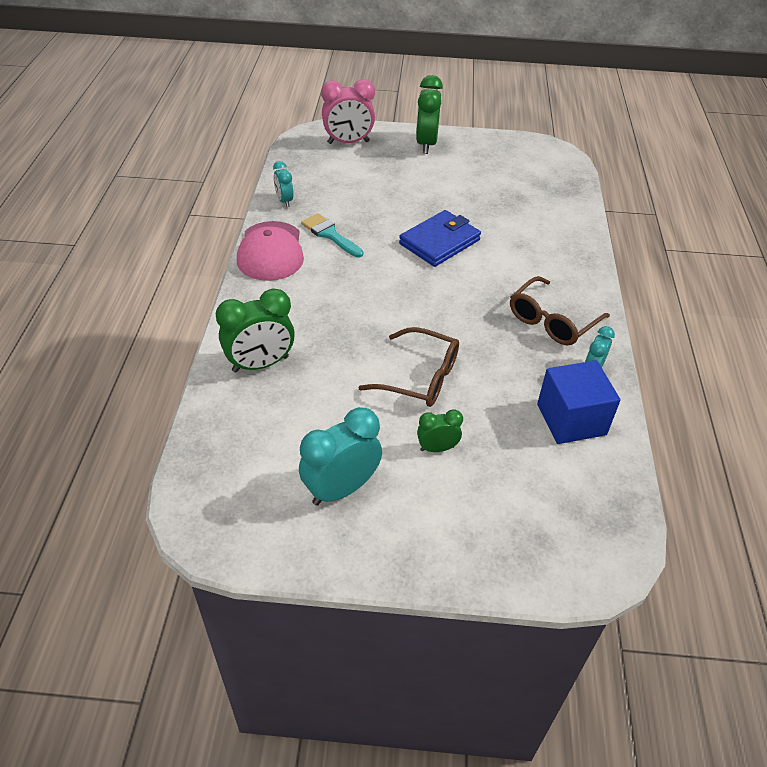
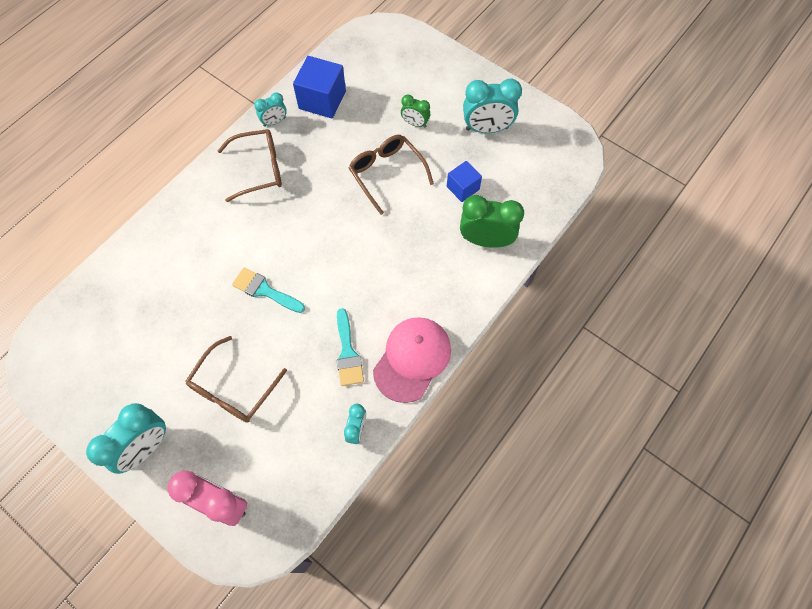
camera: 145 degrees left, 20 degrees up
(322, 403) = (463, 188): none -> blue cube
(399, 186) = (234, 387): none -> brown glasses
(426, 144) = (146, 447): green clock -> turquoise clock
(439, 242) = (264, 290): blue wallet -> turquoise brush

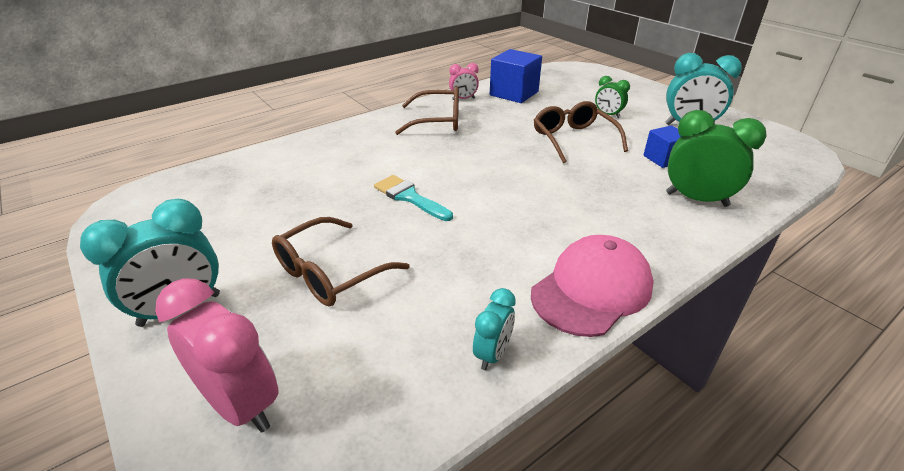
camera: 15 degrees right, 30 degrees down
(274, 122) = (463, 99): turquoise clock -> pink clock
(348, 353) = (498, 267): turquoise brush -> none

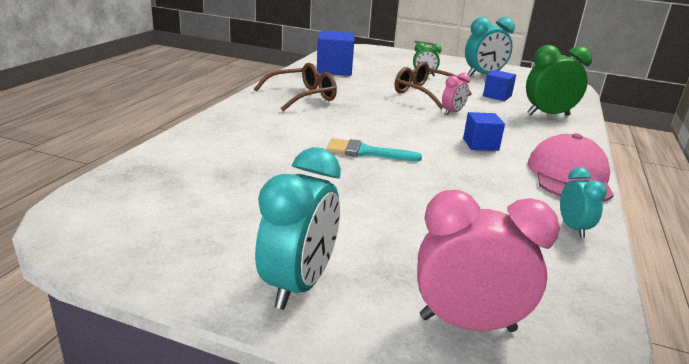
camera: 35 degrees left, 10 degrees down
(331, 272) = (388, 216): brown glasses -> none
(463, 99) = (299, 78): pink clock -> pink clock (452, 112)
(543, 218) = (480, 144): none -> blue cube

